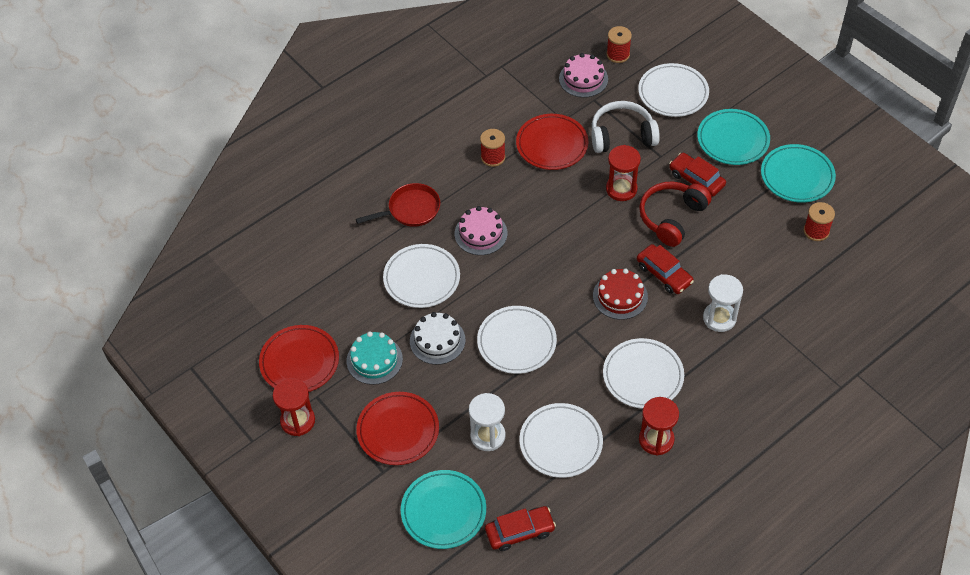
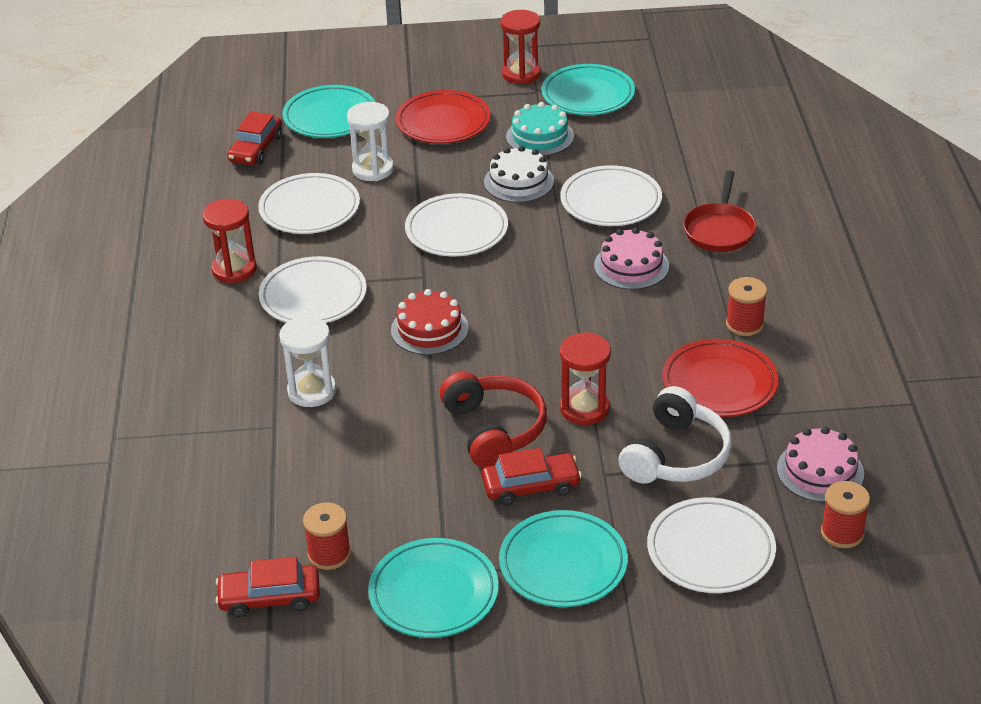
camera: 125 degrees right, 15 degrees down
(299, 362) = (588, 95): red plate -> turquoise plate
(664, 274) = (420, 379): red car -> red car (270, 597)

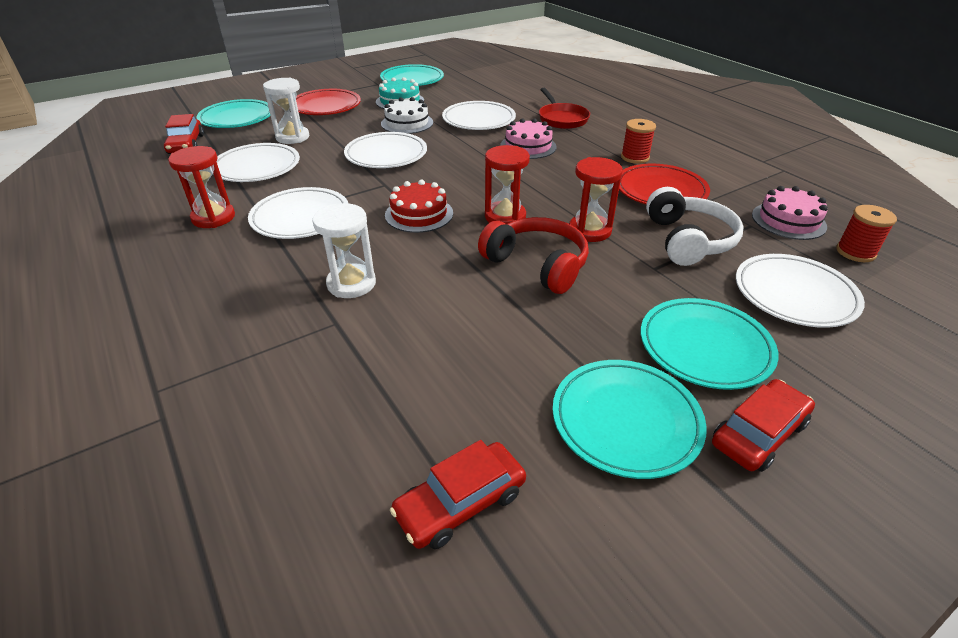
camera: 30 degrees left, 0 degrees up
(329, 554) = (487, 424): red spool -> none
(521, 74) = (360, 78): red hourglass -> red hourglass (505, 217)
(531, 486) = (610, 295): red car -> red car (758, 433)

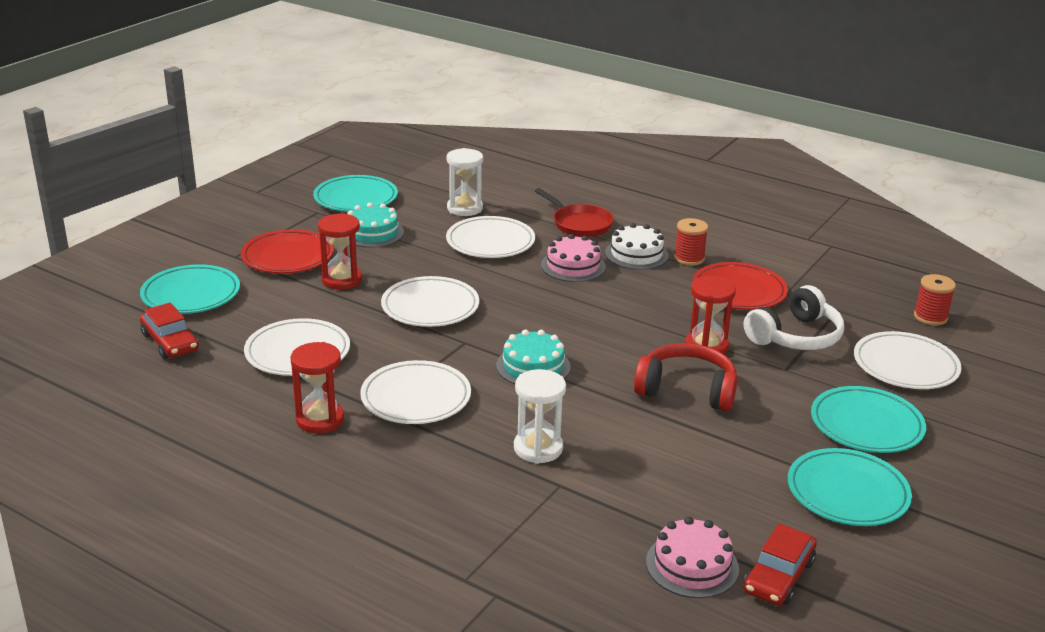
camera: 25 degrees left, 10 degrees down
(292, 137) = (295, 306): white hourglass -> white hourglass (464, 208)
(407, 123) = (412, 261): white cake -> white cake (636, 254)
(419, 214) = (533, 366): red cake -> turquoise cake
(505, 217) = (618, 350): red hourglass -> red hourglass (342, 280)
(688, 240) = (795, 336): white headphones -> white headphones turned 75 degrees clockwise
(758, 433) = (938, 475): red car -> none
(788, 220) = (864, 298): pink cake -> pink cake (692, 565)

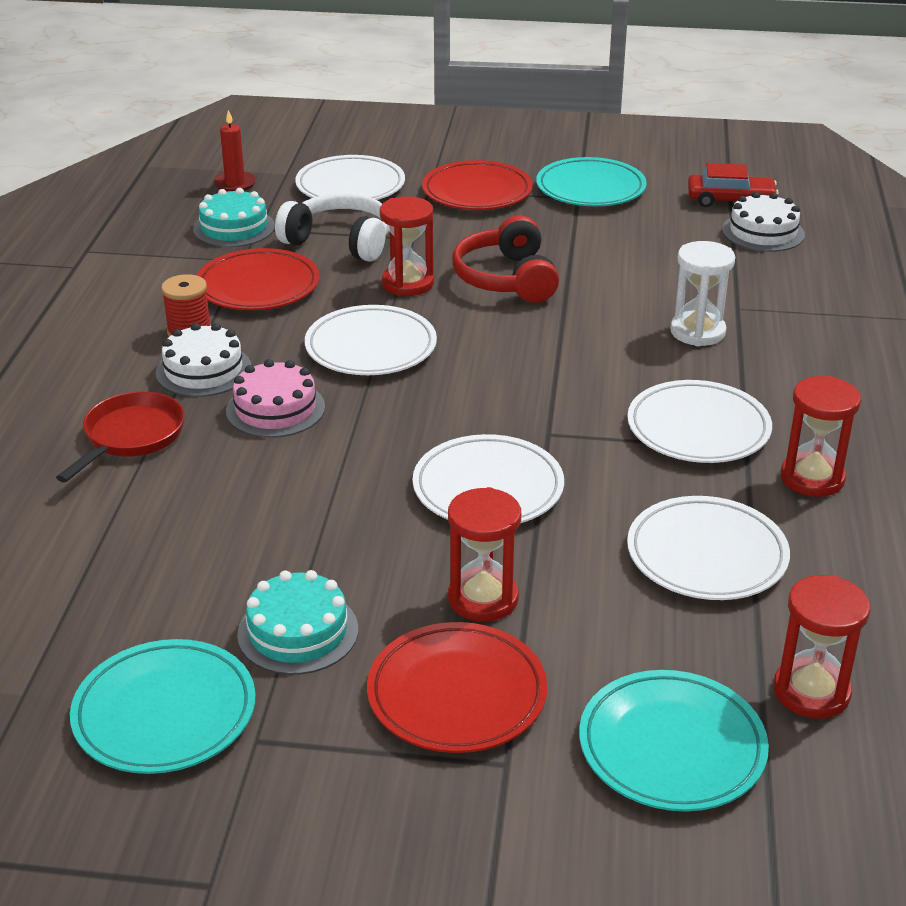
camera: 115 degrees left, 5 degrees up
(170, 342) = (811, 692): red car -> red hourglass
(464, 208) = (135, 563): white hourglass -> none
(490, 242) = (249, 498): white plate -> white plate (371, 347)
(533, 366) = (553, 373): turquoise cake -> turquoise cake (234, 228)
(692, 565) = (763, 232): pink cake -> white cake
(866, 425) = (477, 192): turquoise plate -> red plate
(930, 317) = (235, 184): red spool -> red candle

